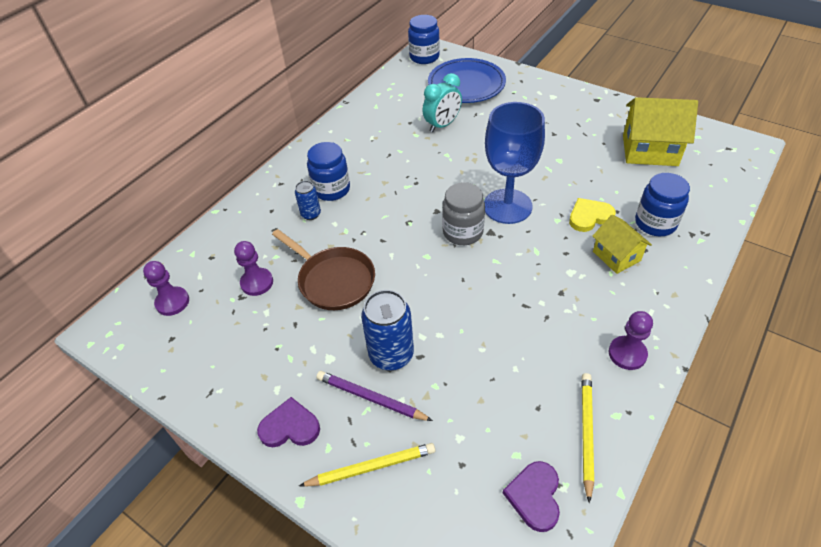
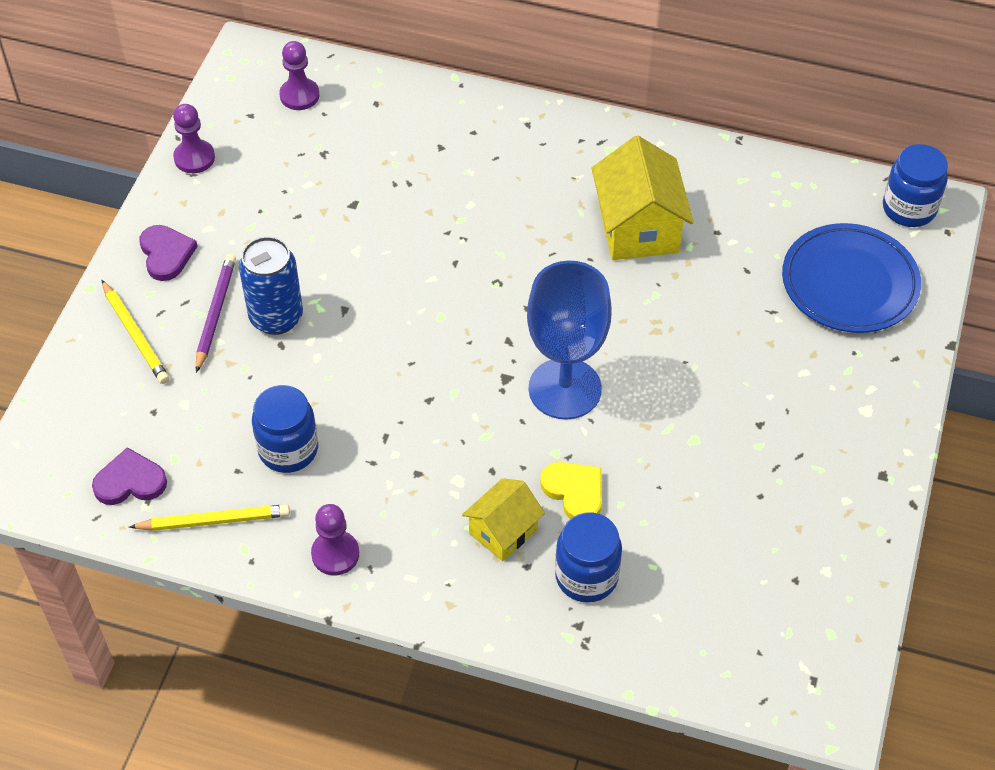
camera: 70 degrees right, 5 degrees up
(257, 283) = (348, 160): purple pawn -> purple pawn (194, 158)
(311, 214) = (479, 174): blue can -> none
(331, 189) = (533, 182): blue jar -> blue jar (288, 449)
(333, 280) = (372, 232): brown pan -> none
(442, 125) = (725, 274): turquoise clock -> none
(463, 232) = (496, 346): grey jar -> none
(649, 150) = (764, 562): yellow house -> yellow house (638, 228)

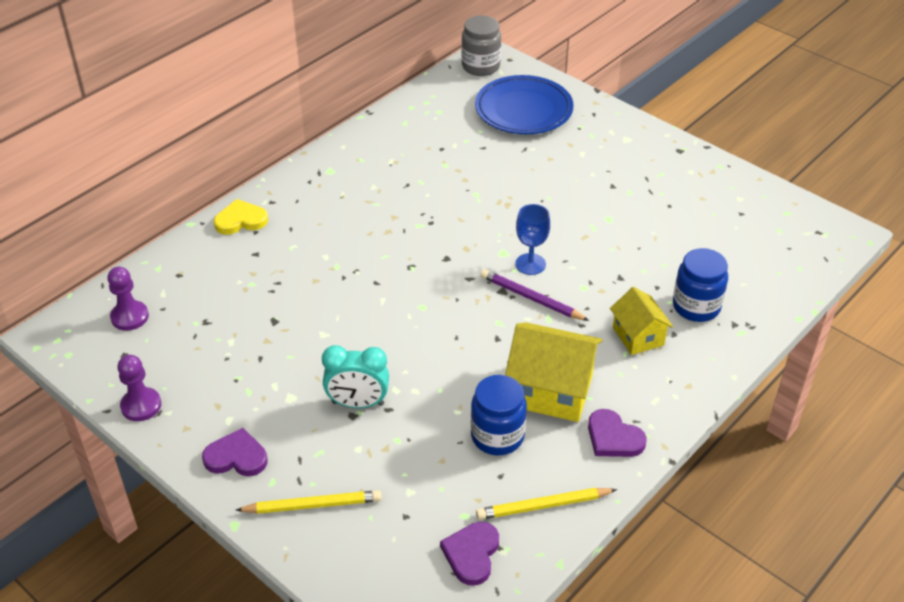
camera: 65 degrees left, 10 degrees down
(214, 520) = (543, 506): yellow pencil -> yellow pencil turned 120 degrees counterclockwise
(215, 313) = (326, 442): purple pencil -> purple pencil (531, 298)
(276, 317) = (358, 403): blue can -> turquoise clock
(335, 554) = (613, 438): purple pawn -> purple heart
(565, 389) = (530, 264): blue goblet -> blue goblet, size x0.53
(574, 492) = (622, 289): yellow heart -> yellow heart (241, 220)
(638, 228) = (411, 182): yellow house -> yellow house (551, 391)
(909, 208) = (480, 66): blue jar -> grey jar

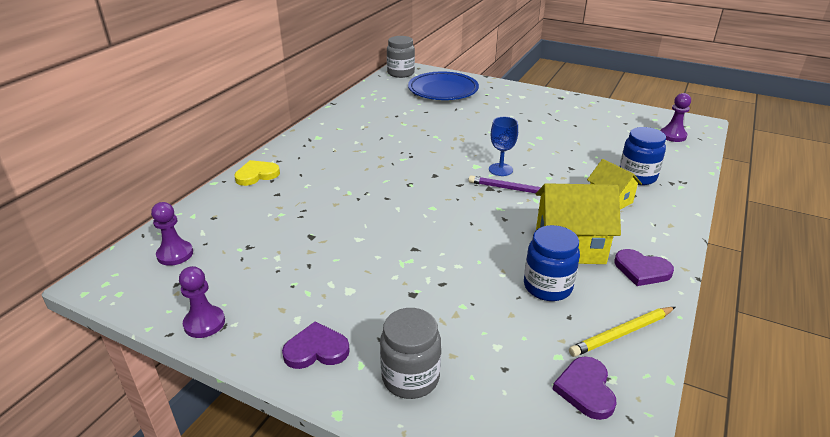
camera: 15 degrees left, 10 degrees down
(313, 505) = (410, 378): yellow pencil -> grey jar
(358, 403) = (413, 284): turquoise clock -> none
(791, 247) = (673, 136): none -> purple pawn

